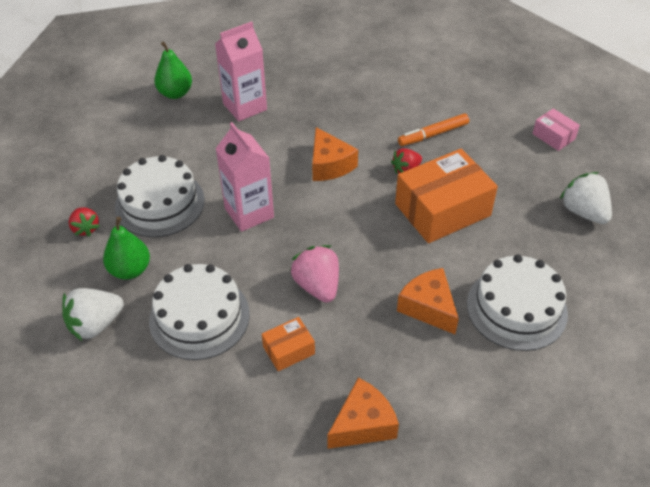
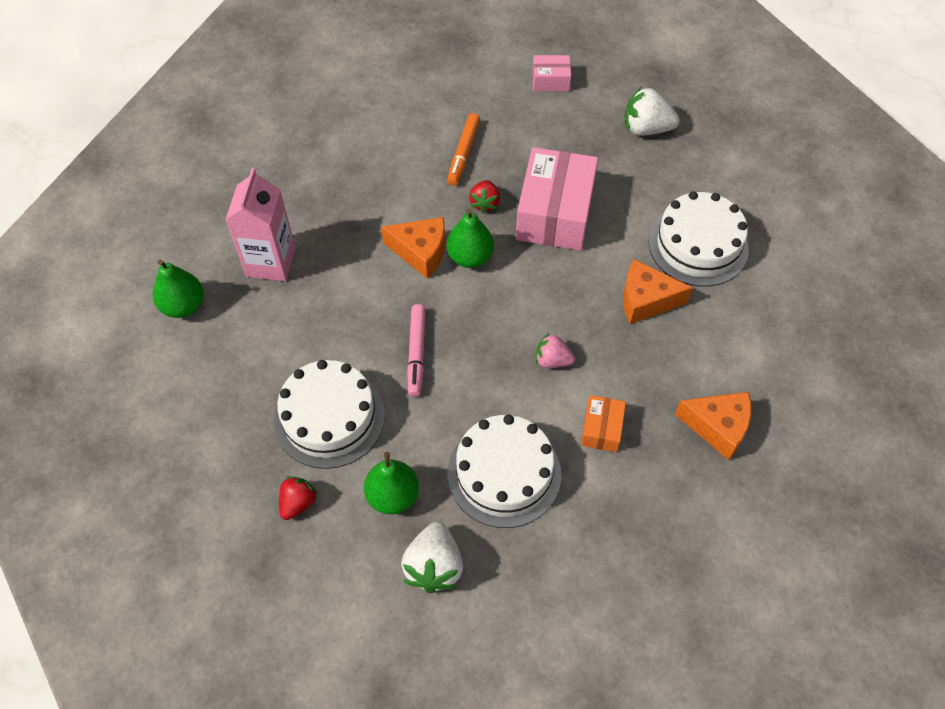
camera: 50 degrees left, 10 degrees up
(86, 228) = (298, 503): red strawberry -> red strawberry turned 75 degrees counterclockwise
(249, 213) = (417, 353): pink carton -> pink marker
(317, 286) = (552, 360): pink strawberry -> pink strawberry, size x0.63
(353, 190) = (470, 257): none -> green pear
(363, 424) = (718, 427): orange cheese -> orange cheese turned 105 degrees clockwise
(442, 210) = (554, 213): orange box -> pink box

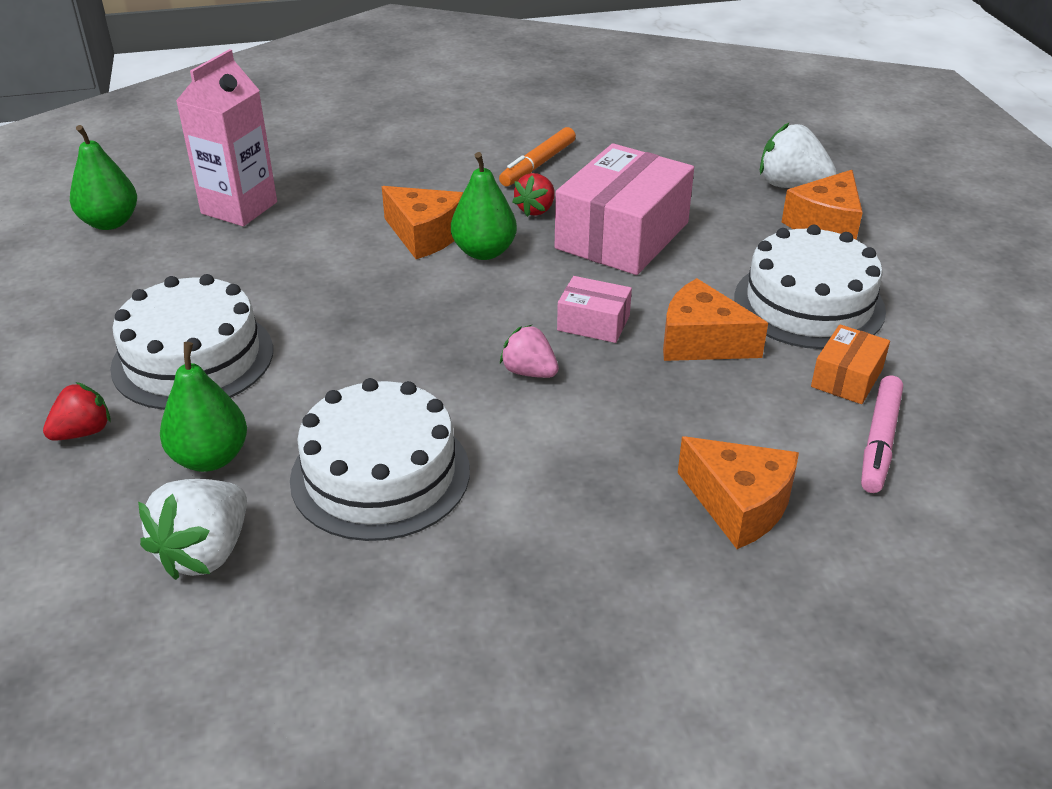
camera: 20 degrees right, 20 degrees down
(417, 353) = (351, 324): pink marker -> pink marker (880, 441)
(550, 81) = (687, 126): pink box -> pink box (593, 323)
(601, 429) = (555, 461): orange box -> orange box (846, 378)
(682, 163) = (825, 224): none -> orange cheese

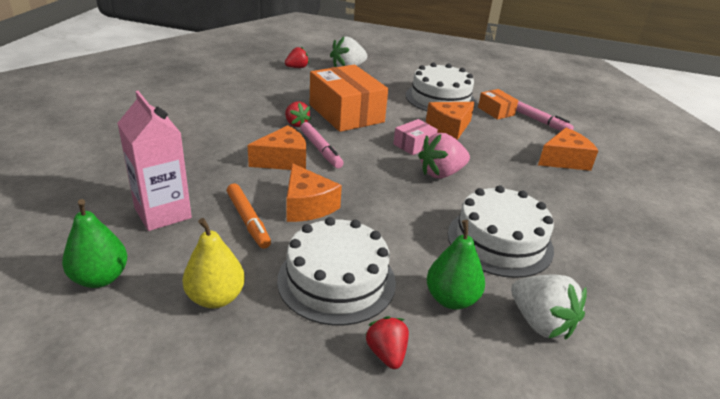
camera: 65 degrees left, 5 degrees down
(117, 293) = (216, 298): none -> yellow pear
(484, 252) = (321, 150): green pear -> pink marker
(529, 372) = (441, 173): pink strawberry -> pink strawberry, size x1.59
(538, 165) = (251, 108): orange marker -> orange marker (248, 220)
(622, 235) = (346, 113): pink box -> orange box
(722, 148) = (297, 67): none -> red strawberry
(825, 224) = (385, 74): orange cheese -> orange cheese (307, 206)

